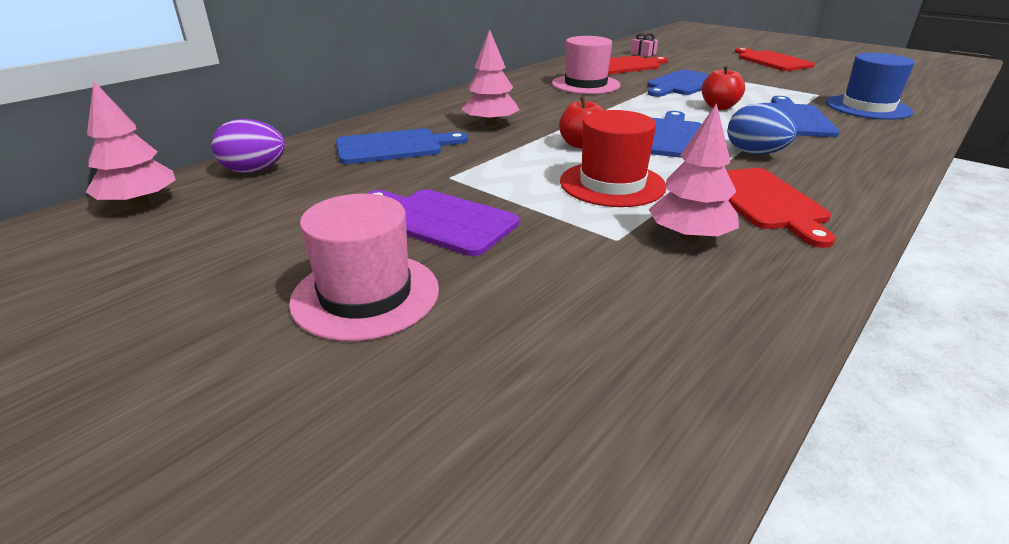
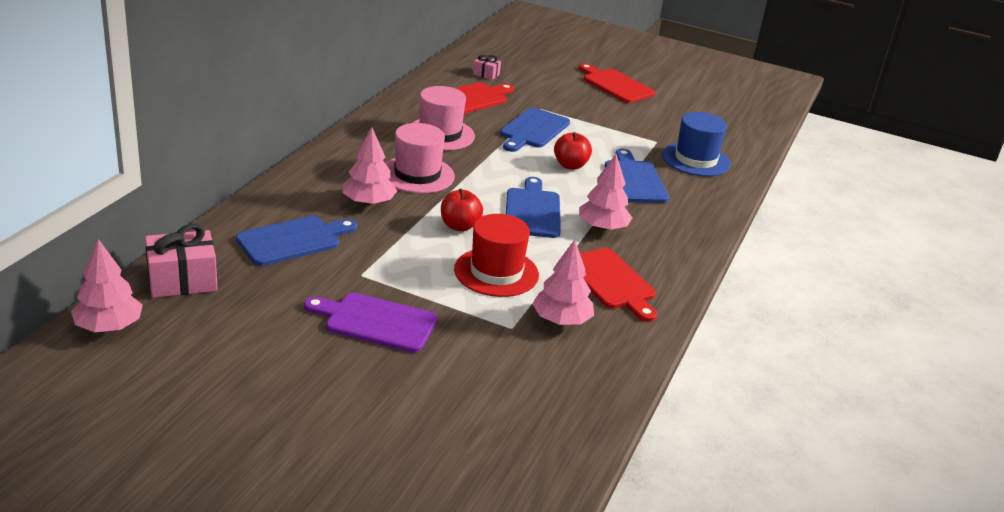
camera: 20 degrees left, 0 degrees up
(254, 171) = (182, 280): purple egg -> pink gift
(365, 295) = (355, 392): pink hat -> pink hat (417, 175)
(754, 153) = (602, 228): blue egg -> pink tree

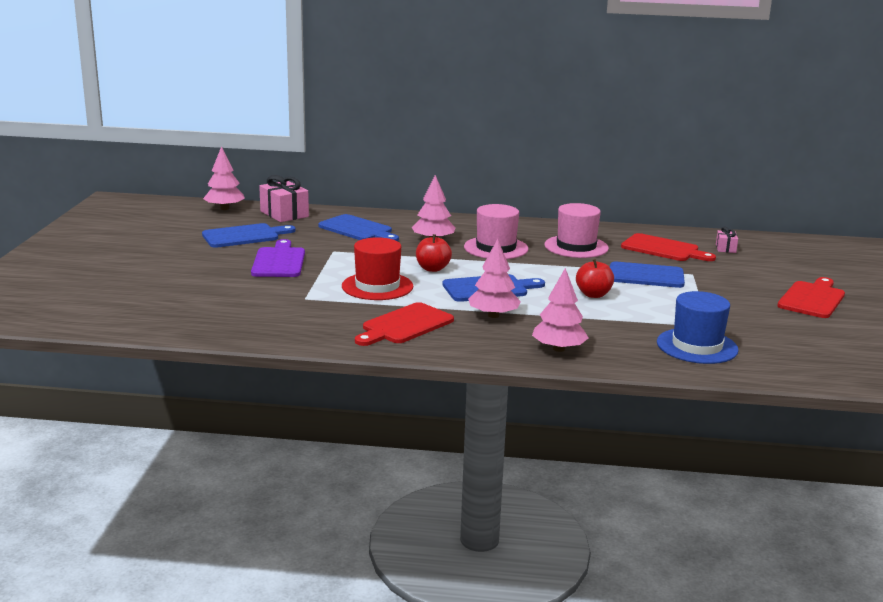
camera: 75 degrees right, 10 degrees down
(561, 320) = (329, 313): pink tree -> pink tree (558, 349)
(634, 180) = (605, 321): blue cutting board -> blue cutting board (244, 236)

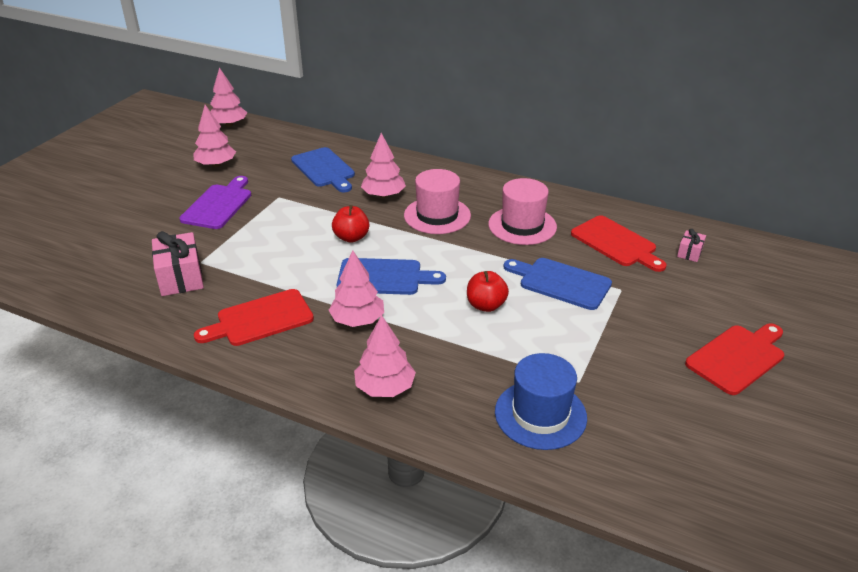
camera: 20 degrees right, 15 degrees up
(244, 236) = (216, 165): blue cutting board -> pink tree
(284, 214) = (274, 138): pink gift -> pink gift (180, 277)
(377, 286) = (279, 255): red hat -> none

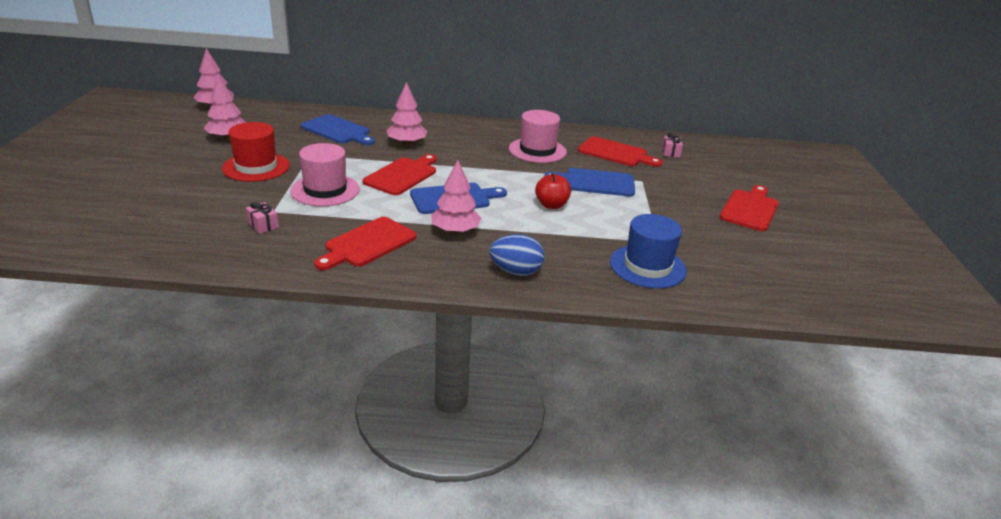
camera: 25 degrees left, 5 degrees down
(180, 277) = (263, 225): pink gift -> pink gift, size x0.52
(218, 205) = (256, 167): purple cutting board -> red hat
(351, 237) = (402, 175): red apple -> red cutting board
(385, 387) = (516, 272): pink tree -> blue egg
(437, 215) = (464, 152): pink hat -> pink hat (325, 190)

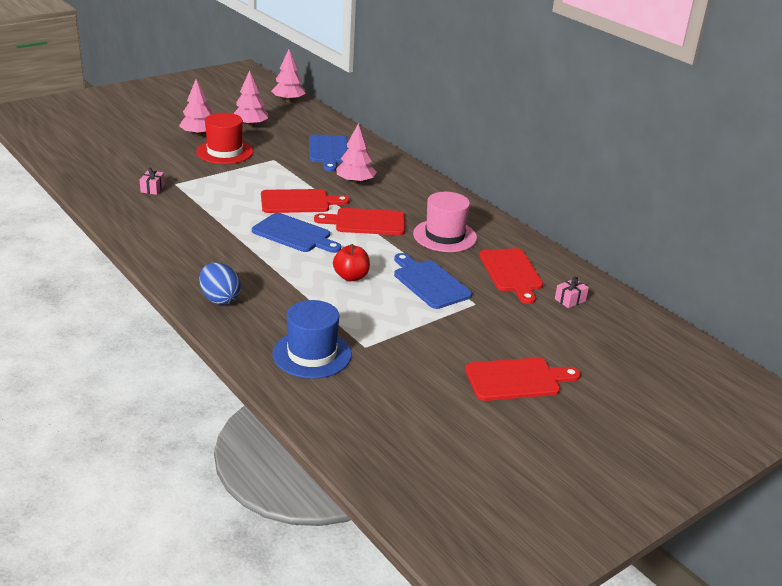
camera: 50 degrees right, 0 degrees up
(325, 190) = (230, 186): pink hat -> none
(367, 244) = (179, 230): red cutting board -> red cutting board (366, 222)
(455, 231) = (245, 254): pink tree -> pink tree (198, 134)

